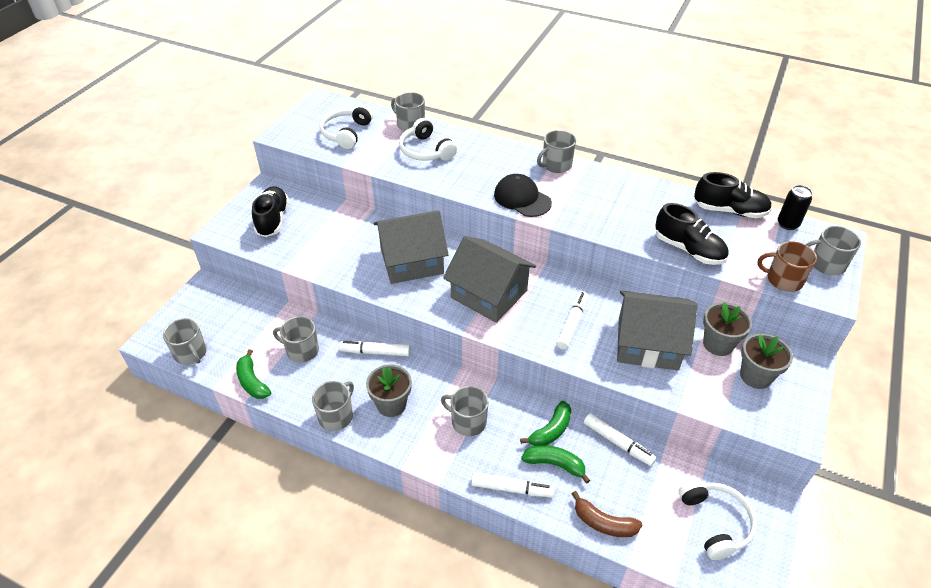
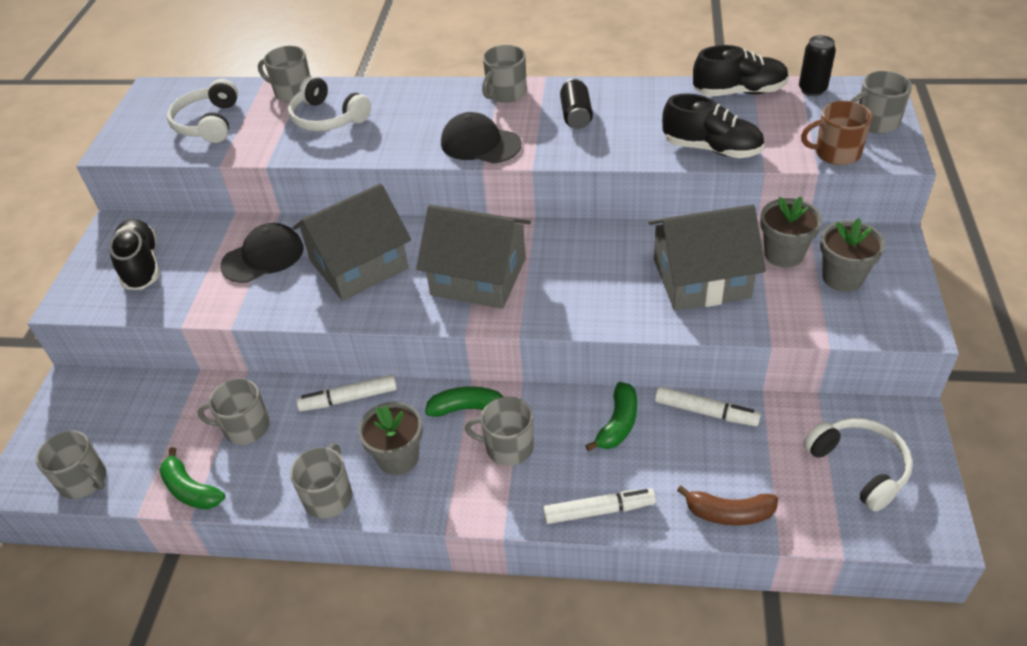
camera: 15 degrees left, 0 degrees up
(351, 236) = (263, 257): none -> black cap
(555, 464) = (640, 463): green banana -> green banana (468, 408)
(572, 324) = (599, 282): white marker -> none
(599, 196) = (576, 115): none -> black can

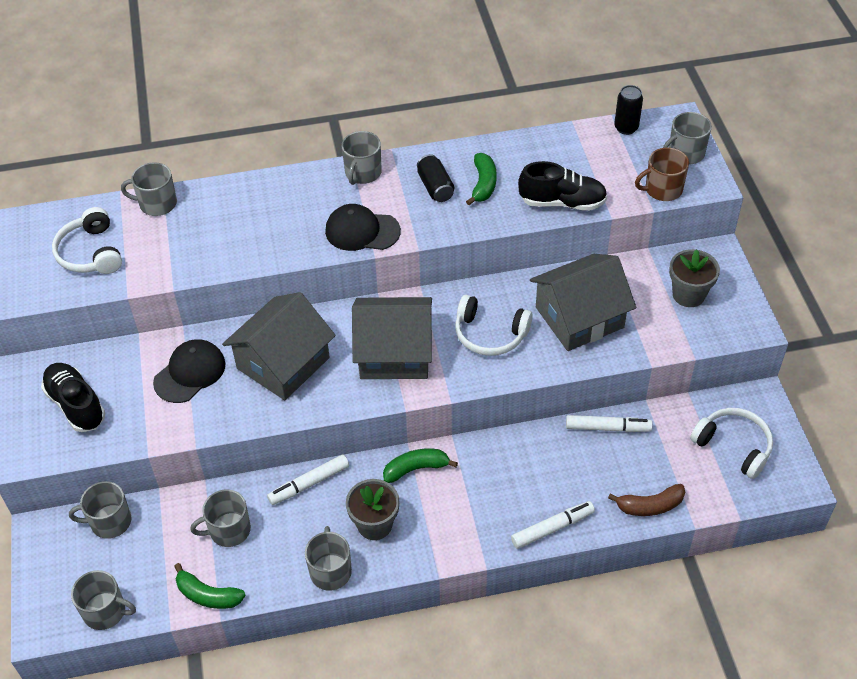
camera: 20 degrees left, 5 degrees up
(327, 118) = (206, 227): white headphones -> white headphones (490, 334)
(508, 447) = (461, 494): grey mug -> grey mug (109, 522)
(618, 424) = (542, 454): green banana -> green banana (483, 184)
(739, 92) = (566, 140): black shoe -> none
(783, 254) = (637, 282): grey flower pot -> none

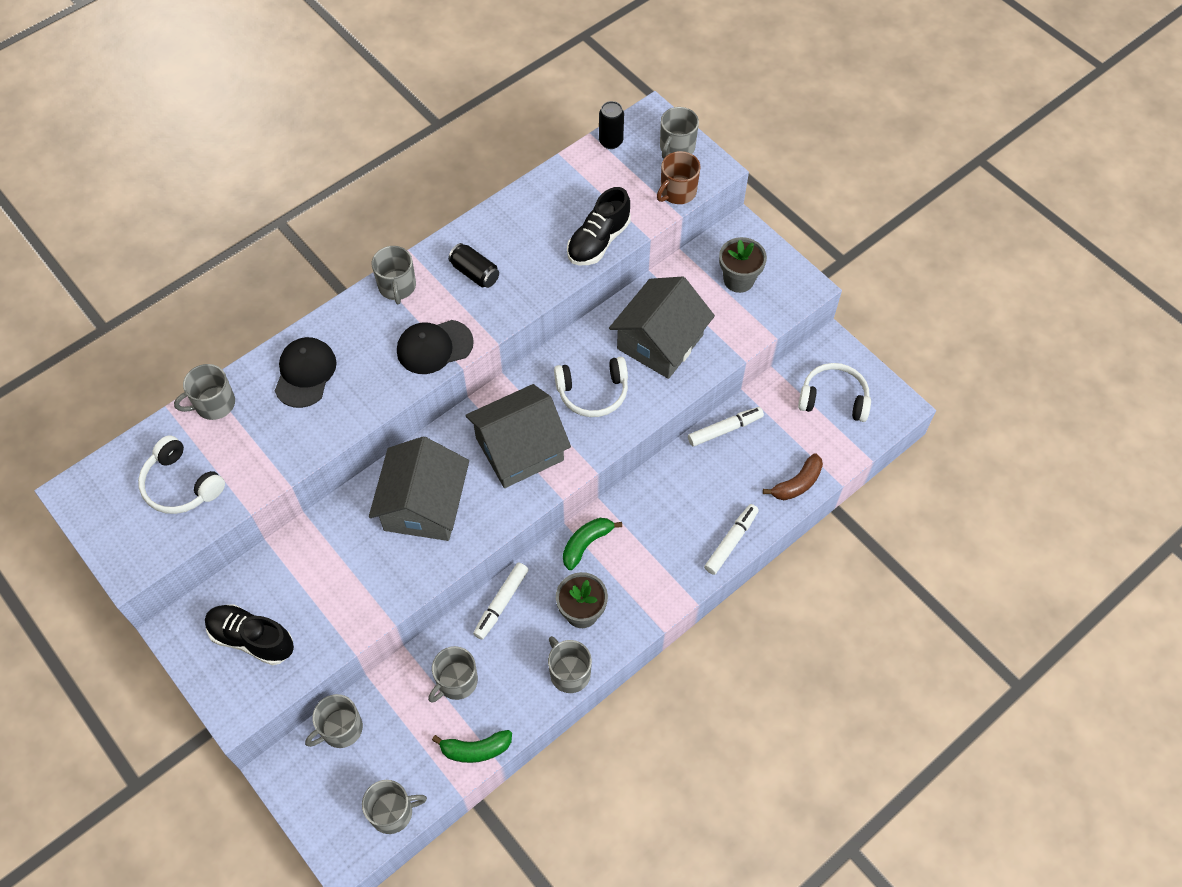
camera: 30 degrees left, 10 degrees up
(190, 373) = (342, 555): black cap -> black cap (305, 373)
(483, 184) = (517, 251): green banana -> none
(562, 202) = (598, 241): black shoe -> black shoe turned 150 degrees clockwise

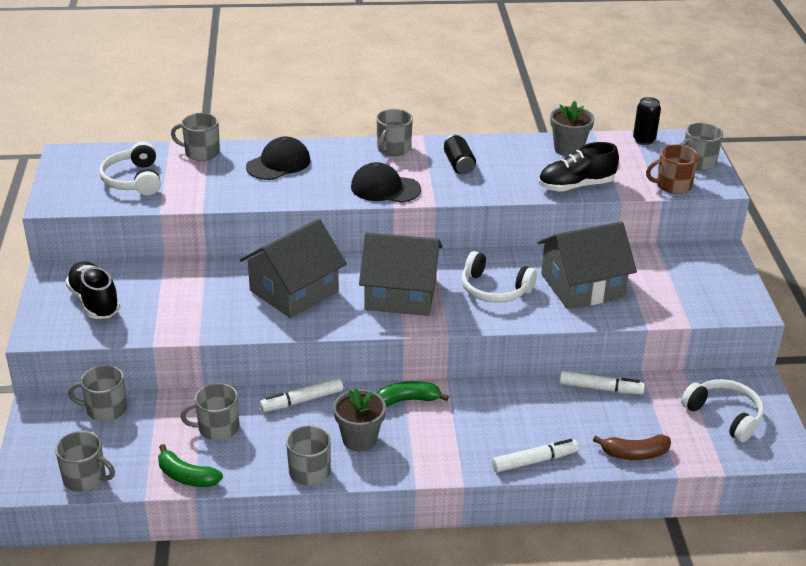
camera: 35 degrees right, 25 degrees down
(738, 280) = (690, 279): grey flower pot -> grey flower pot (568, 149)

